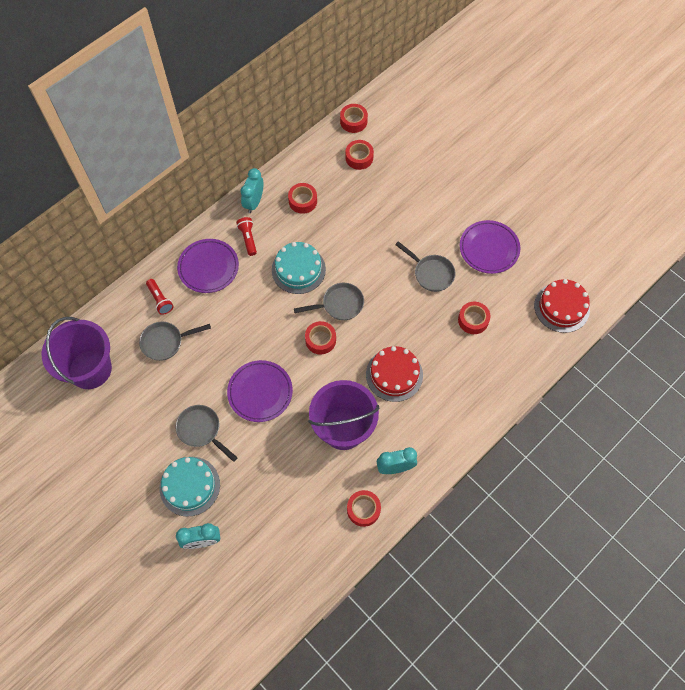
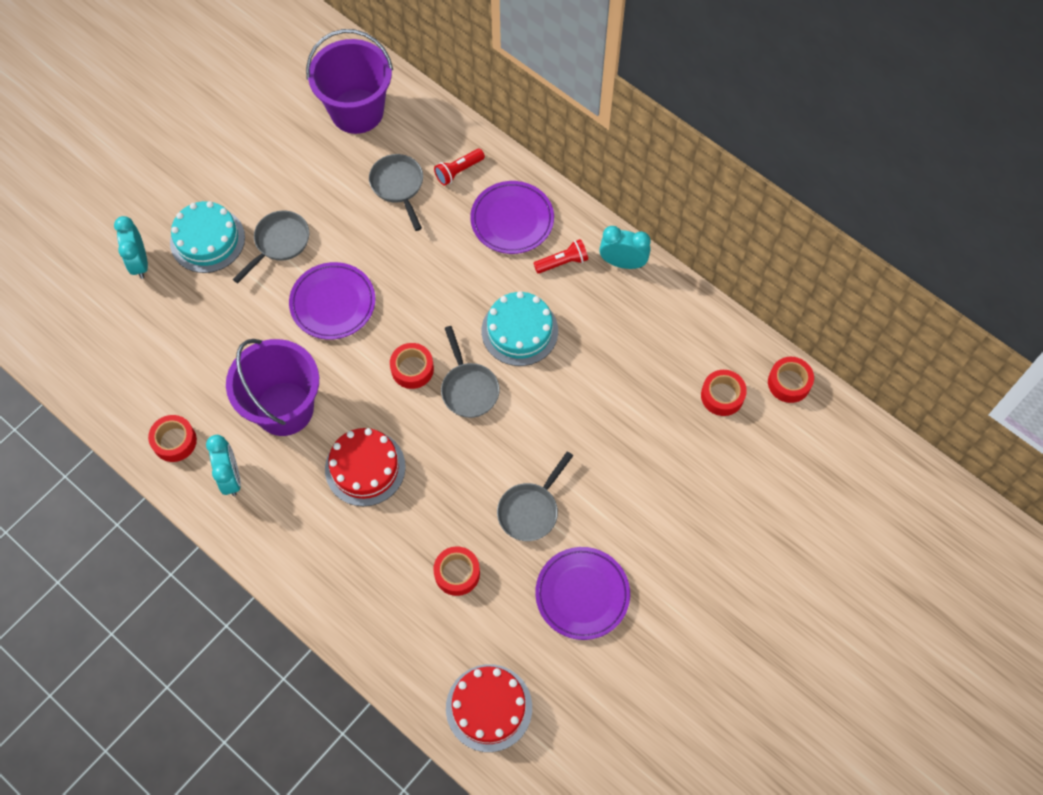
camera: 85 degrees right, 0 degrees up
(302, 201) = (633, 325): red tape -> none

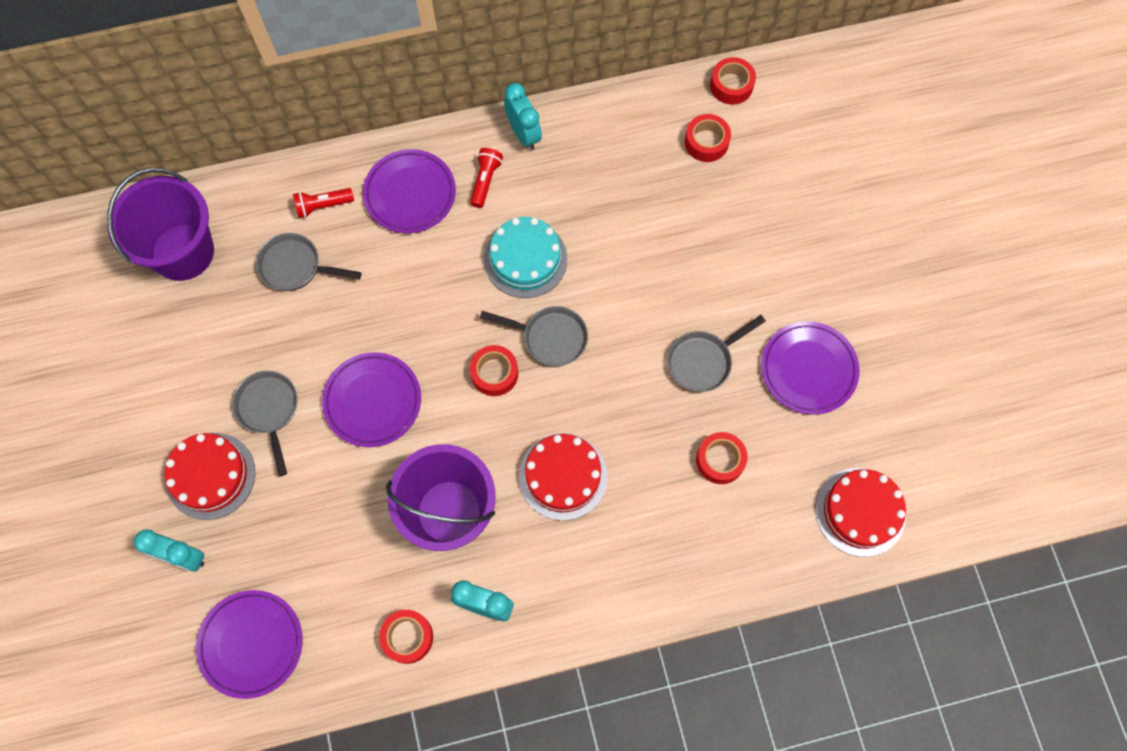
camera: 55 degrees left, 5 degrees up
(106, 345) = (251, 644): none -> purple plate
(207, 240) = (210, 476): turquoise cake -> red cake
(458, 171) = (322, 206): red flashlight -> red flashlight turned 75 degrees clockwise
(530, 510) = (703, 361): grey pan -> grey pan turned 75 degrees clockwise
(622, 263) = (524, 134): turquoise clock -> turquoise clock turned 105 degrees clockwise

